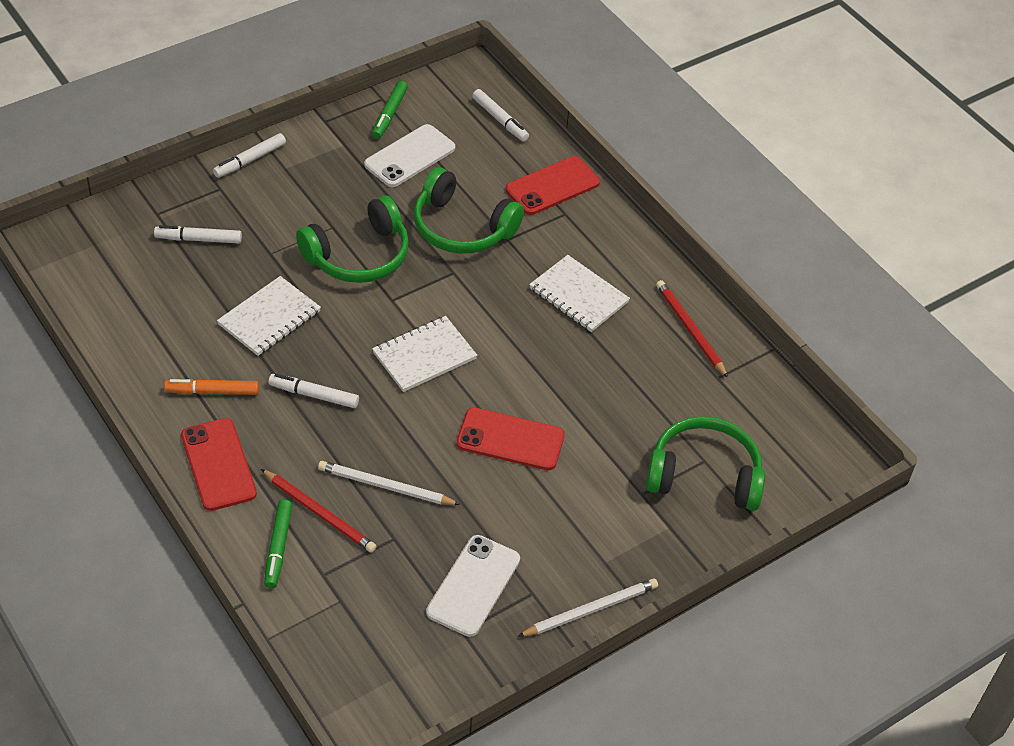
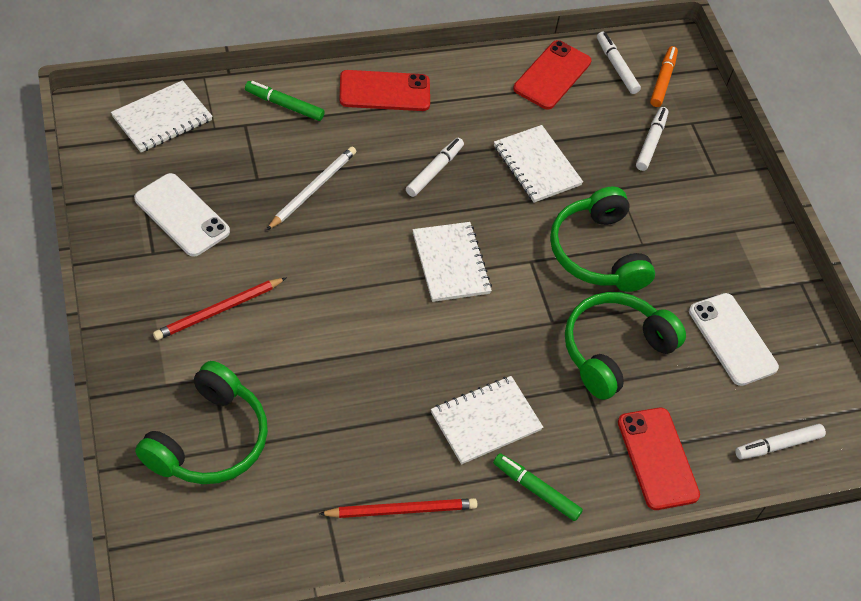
camera: 105 degrees right, 5 degrees up
(212, 391) = (464, 107): orange marker -> orange marker (662, 80)
(250, 160) = (751, 206): white marker -> white marker (616, 67)
(319, 512) = (306, 139): red pencil -> red pencil (219, 310)
(349, 654) = (162, 118): none -> white notebook
(389, 114) = (803, 342): green marker -> green marker (536, 490)
(510, 439) = (324, 295): red phone -> red phone (552, 75)
(590, 610) = (112, 287): white pencil -> none

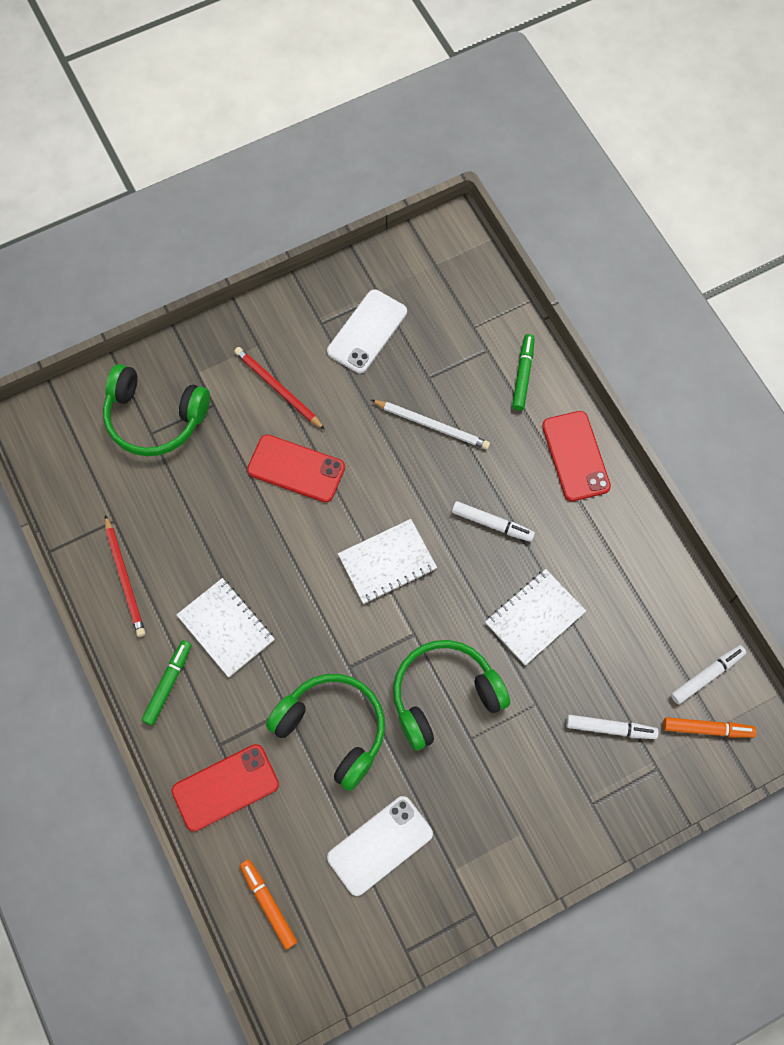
camera: 85 degrees right, 15 degrees up
(162, 118) = (468, 283): white notebook -> none
(552, 75) = (665, 610): red phone -> red phone (296, 468)
(778, 445) = (268, 904): white marker -> orange marker

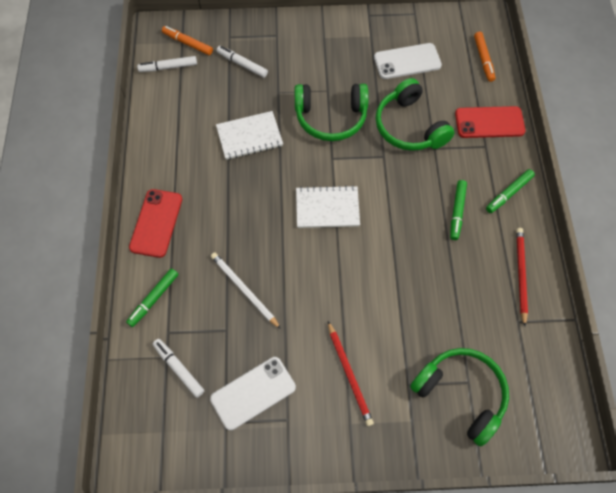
camera: 155 degrees left, 5 degrees down
(226, 628) = (457, 212): white notebook -> green marker
(296, 468) = (362, 301): red phone -> none
(492, 524) = (242, 203): white marker -> white marker (179, 369)

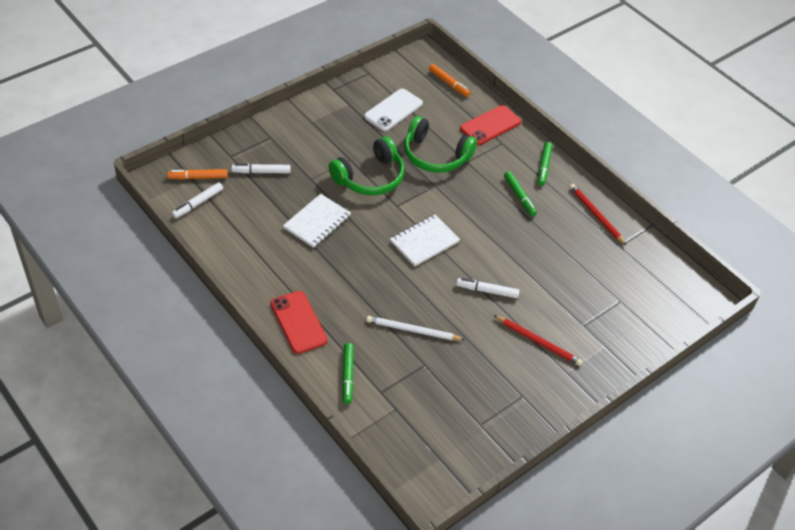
camera: 40 degrees left, 15 degrees down
(179, 369) = (412, 411): white marker -> white marker (487, 291)
(253, 393) = (482, 393): white phone -> none
(461, 394) = (621, 311): green headphones -> none

